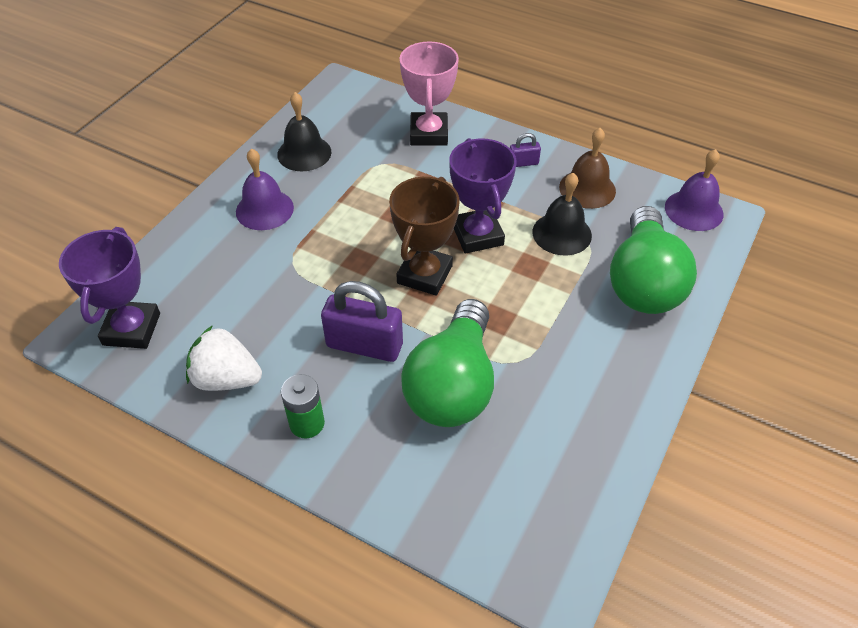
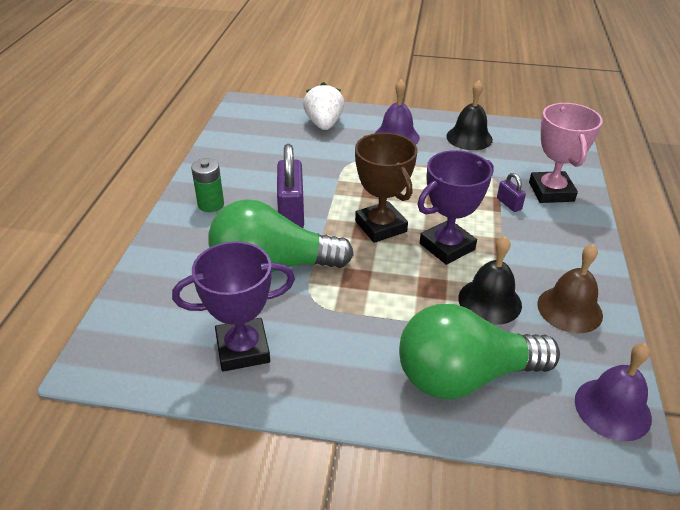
camera: 70 degrees right, 10 degrees down
(131, 329) = (260, 119): purple trophy -> purple trophy (243, 349)
(226, 379) = (236, 163): white strawberry -> white strawberry (324, 124)
(424, 274) = (380, 226): brown trophy -> brown trophy turned 60 degrees clockwise
(429, 134) = (551, 192): pink trophy -> pink trophy turned 75 degrees counterclockwise
(523, 163) = (566, 256): purple padlock -> purple padlock (509, 204)

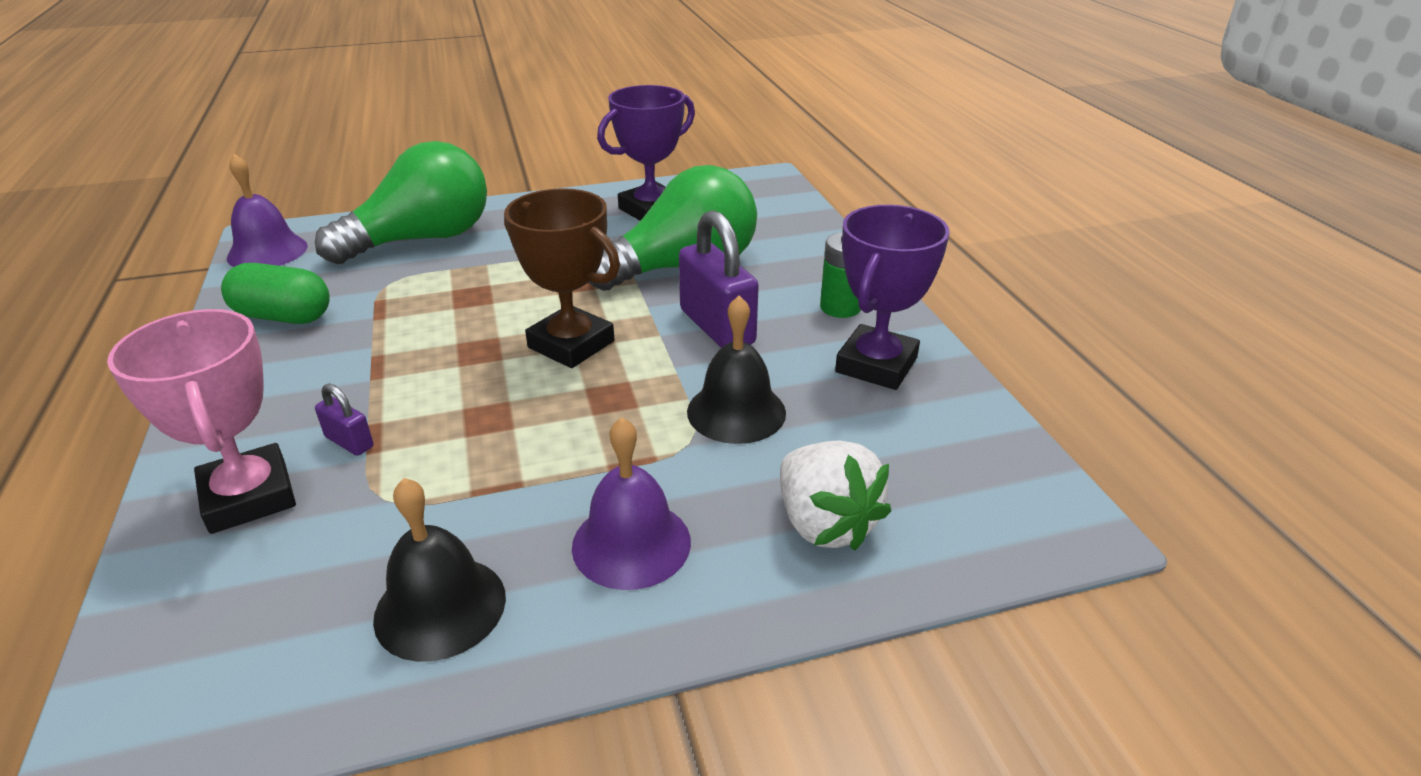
camera: 155 degrees right, 5 degrees down
(447, 246) = (459, 344): purple trophy -> purple trophy (876, 365)
(489, 301) = (393, 300): black bell -> black bell (736, 411)
(569, 309) = (283, 316): brown bell -> green capsule

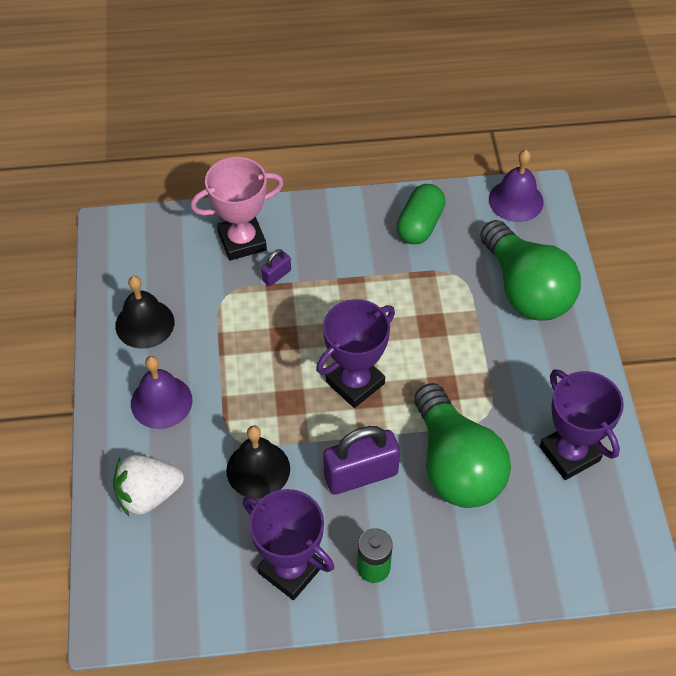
camera: 100 degrees right, 20 degrees up
(571, 344) = (355, 383): brown trophy -> purple trophy

